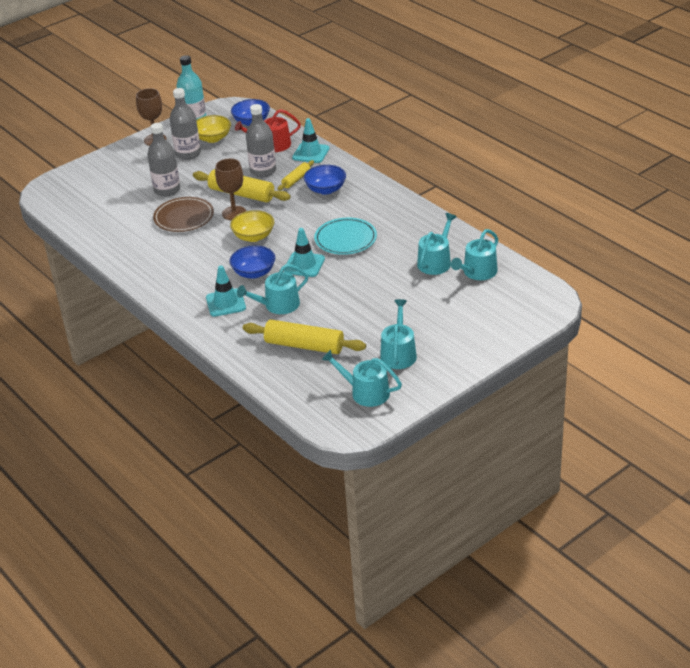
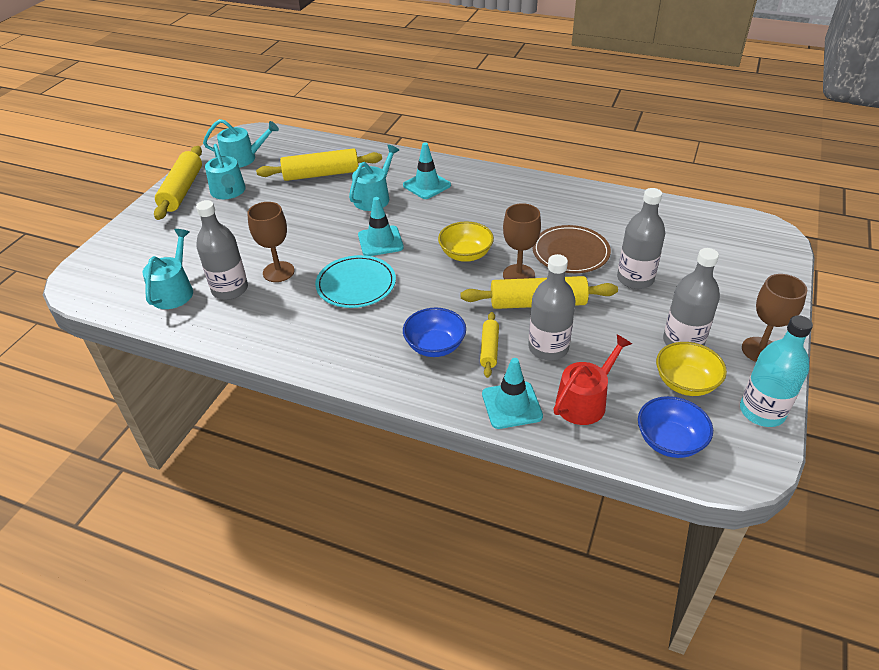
camera: 150 degrees right, 5 degrees up
(254, 273) = (426, 218): blue bowl -> none
(394, 264) = (278, 272): none -> brown goblet
(436, 261) = (230, 289): turquoise watering can -> grey bottle
(441, 370) = (182, 190): none -> yellow rolling pin

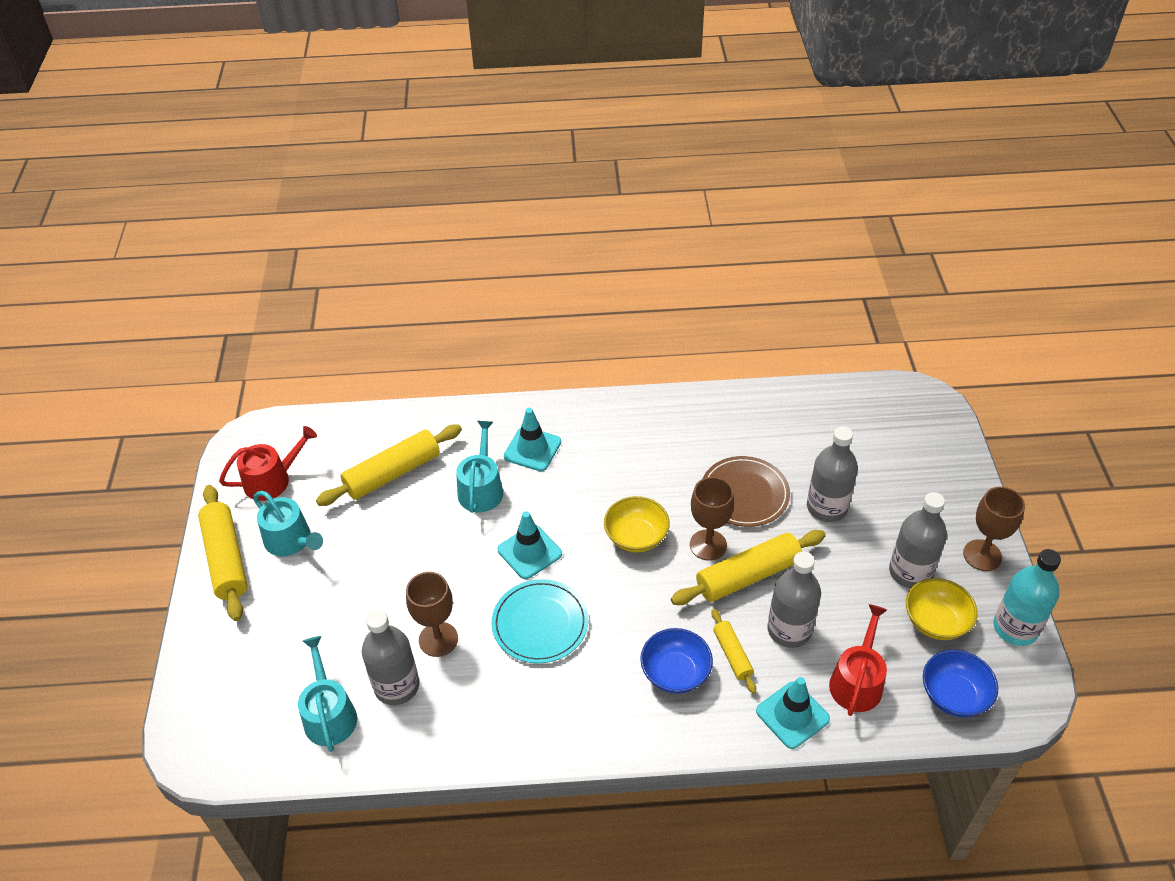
camera: 25 degrees left, 5 degrees up
(243, 158) = (272, 480): turquoise watering can -> red watering can

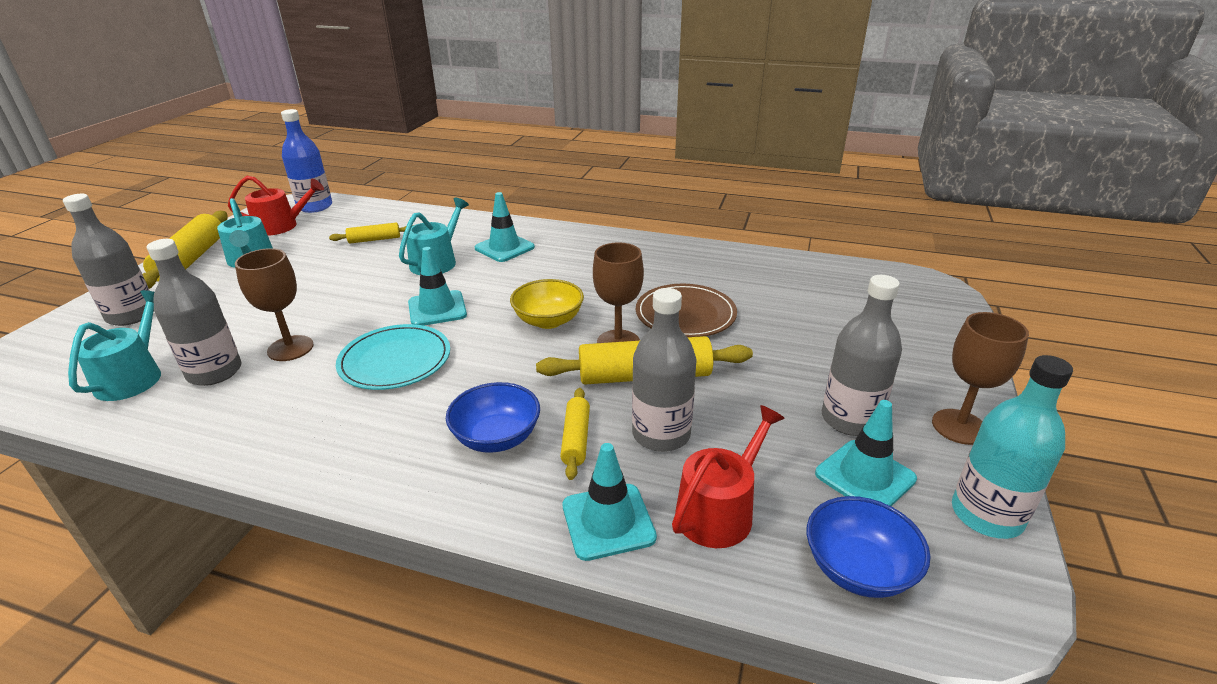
camera: 20 degrees right, 15 degrees down
(280, 437) = (315, 206): none -> blue bottle
(392, 473) = (374, 239): yellow rolling pin -> yellow rolling pin, size x0.54
(827, 507) = (772, 343): grey bottle -> grey bottle (132, 315)
(935, 621) = (865, 476): yellow bowl -> turquoise traffic cone

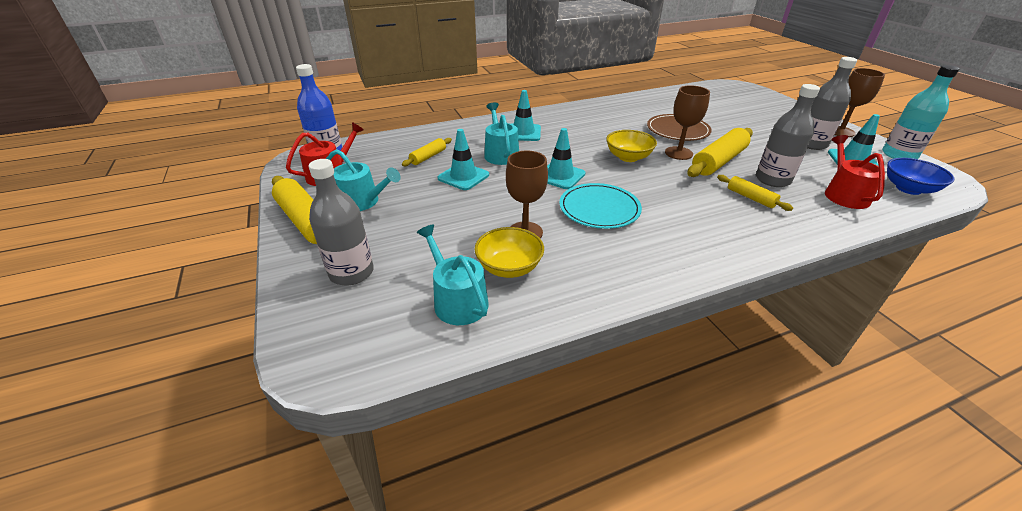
camera: 40 degrees left, 5 degrees up
(214, 372) = (509, 267): grey bottle -> yellow bowl
(497, 437) = (722, 214): blue bowl -> none
(608, 521) = (825, 219): turquoise traffic cone -> turquoise traffic cone (463, 177)

